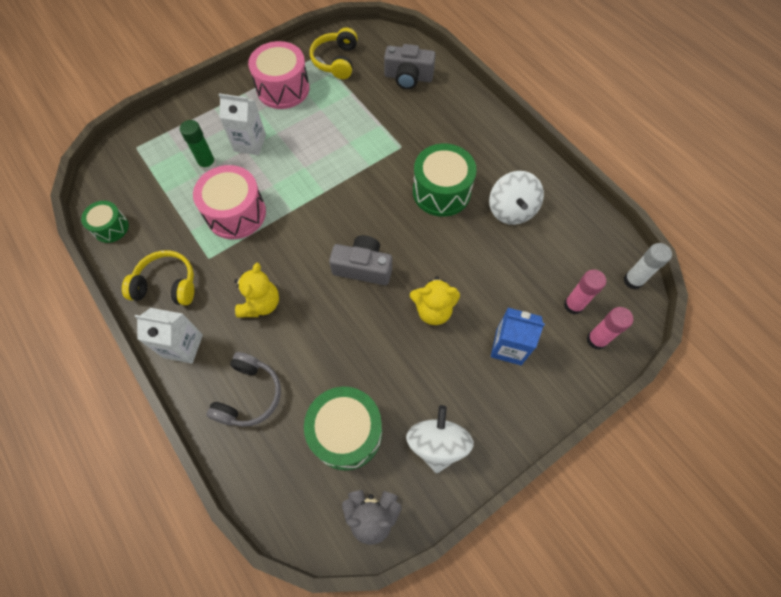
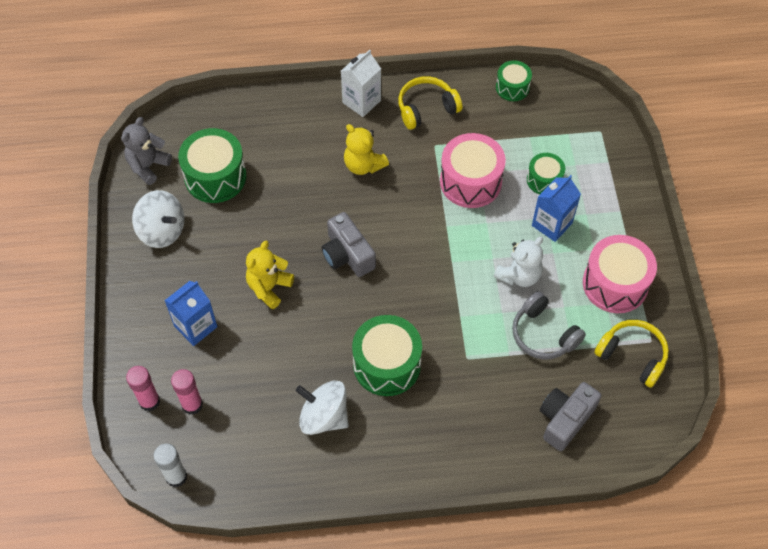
camera: 120 degrees right, 5 degrees down
(167, 284) = (426, 108): yellow headphones -> yellow headphones turned 150 degrees counterclockwise
(208, 164) = (544, 180): green glue stick -> green drum
(249, 395) = (290, 128): grey headphones -> grey headphones (543, 334)
(250, 143) = (552, 224): white carton -> blue carton
(310, 145) = (519, 275): none -> white teddy bear
(363, 267) = (347, 254): grey camera -> grey camera turned 105 degrees clockwise

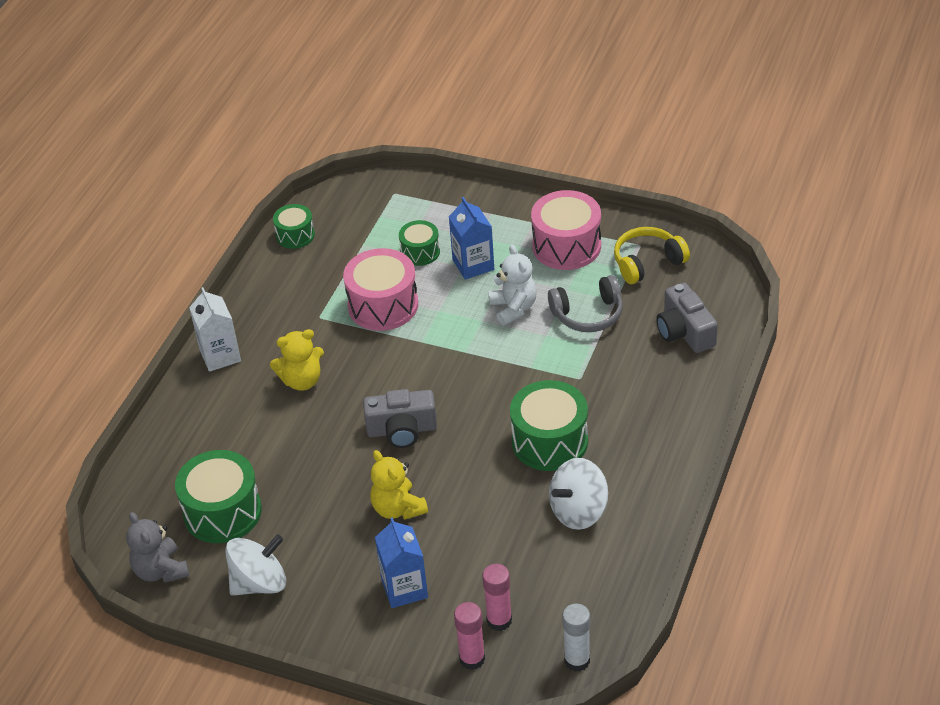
camera: 60 degrees left, 15 degrees down
(426, 108) = (269, 307): yellow headphones -> none

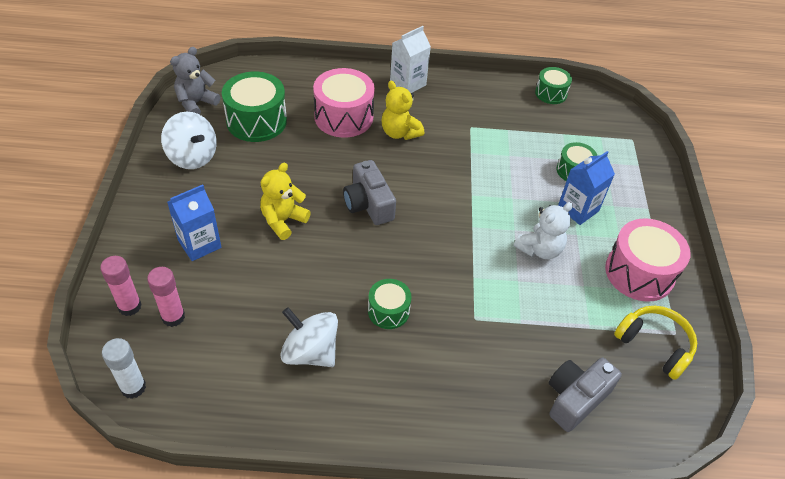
camera: 65 degrees right, 5 degrees up
(383, 305) = (501, 161): pink drum -> pink drum (343, 117)
(549, 441) = (388, 311): green drum -> green drum, size x0.57
(588, 314) = (559, 308): grey headphones -> none

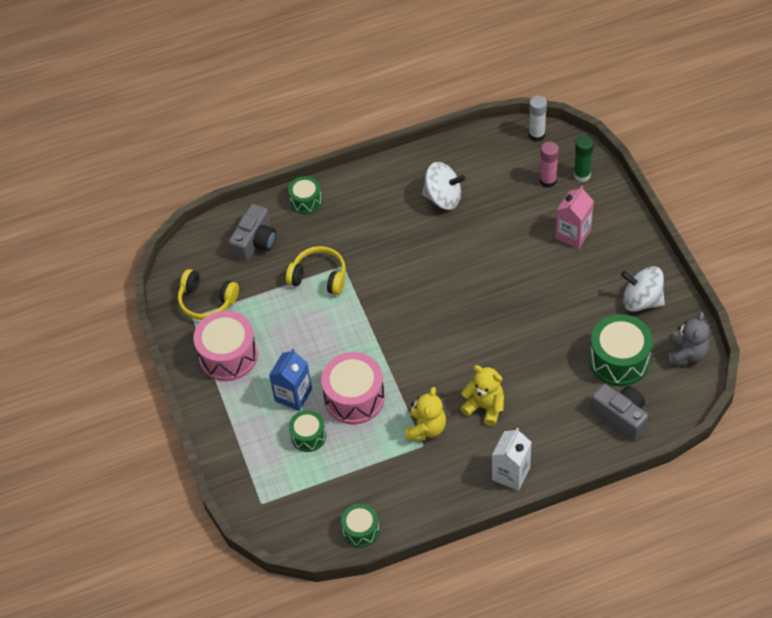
camera: 165 degrees right, 5 degrees up
(130, 306) = (582, 175): pink glue stick -> green glue stick
(199, 244) = (573, 234): blue carton -> pink carton
(283, 220) = (526, 278): yellow teddy bear -> yellow teddy bear (426, 428)
(343, 117) = (546, 401): pink drum -> pink drum (354, 398)
(368, 204) = (470, 322): grey camera -> grey camera (621, 416)
(388, 311) = (406, 245): green drum -> green drum (306, 201)
(508, 317) = (319, 277): none -> yellow headphones
(539, 249) = (314, 342): white teddy bear -> none

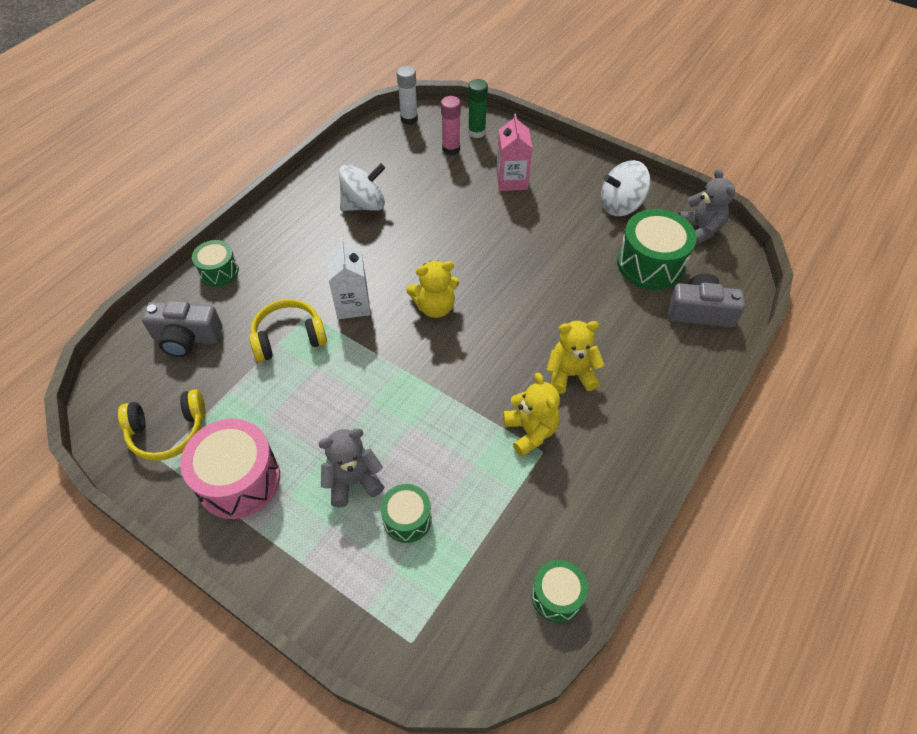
camera: 40 degrees left, 0 degrees up
(255, 242) = (187, 338): grey camera -> grey camera turned 105 degrees clockwise
(293, 395) = (353, 481): blue carton -> grey teddy bear
(354, 398) = (426, 443): pink drum -> none
(432, 307) = (435, 307): none -> yellow teddy bear
(511, 473) = (655, 427): white carton -> white carton (352, 304)

